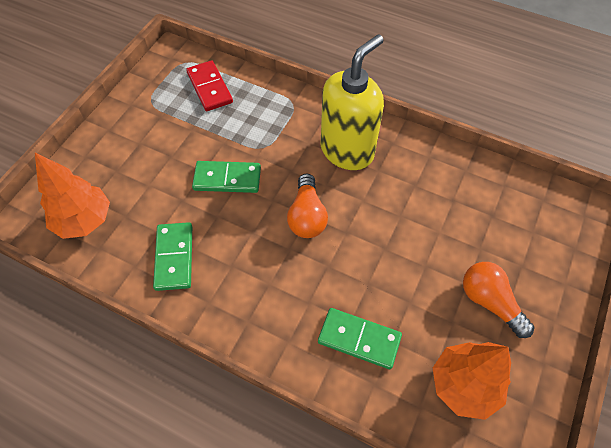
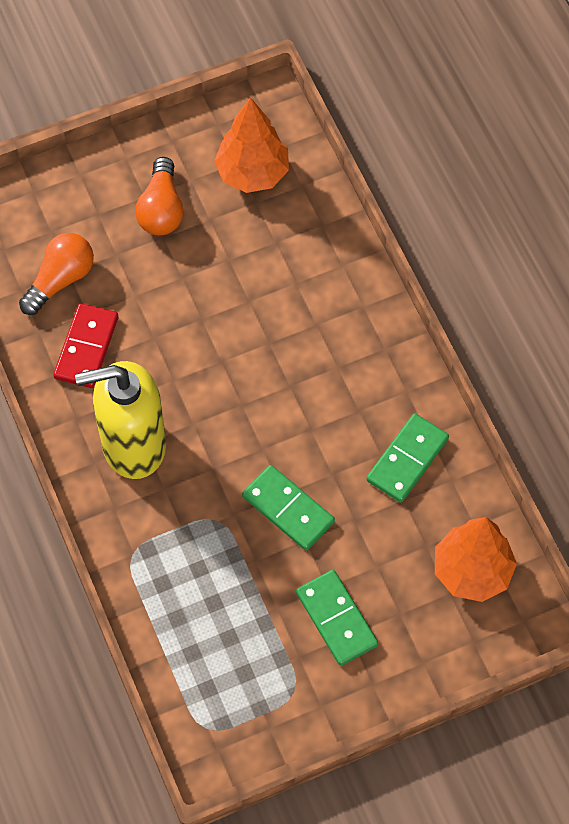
camera: 140 degrees left, 5 degrees up
(209, 88) = (208, 656): red domino -> red domino (86, 348)
(307, 216) = (244, 405): orange light bulb -> orange light bulb (60, 280)
(359, 339) = (301, 264): green domino -> green domino (336, 619)

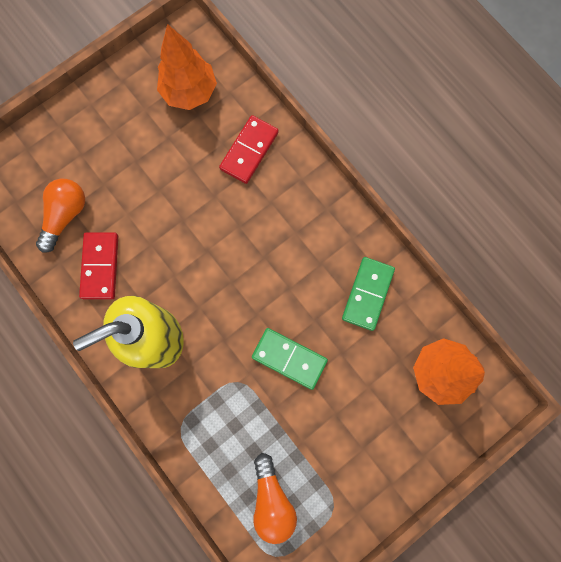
camera: 15 degrees left, 15 degrees up
(161, 209) = (128, 138): orange light bulb -> orange light bulb (272, 499)
(307, 258) = (249, 151): none -> red domino
(336, 619) = (349, 438): green domino -> none

